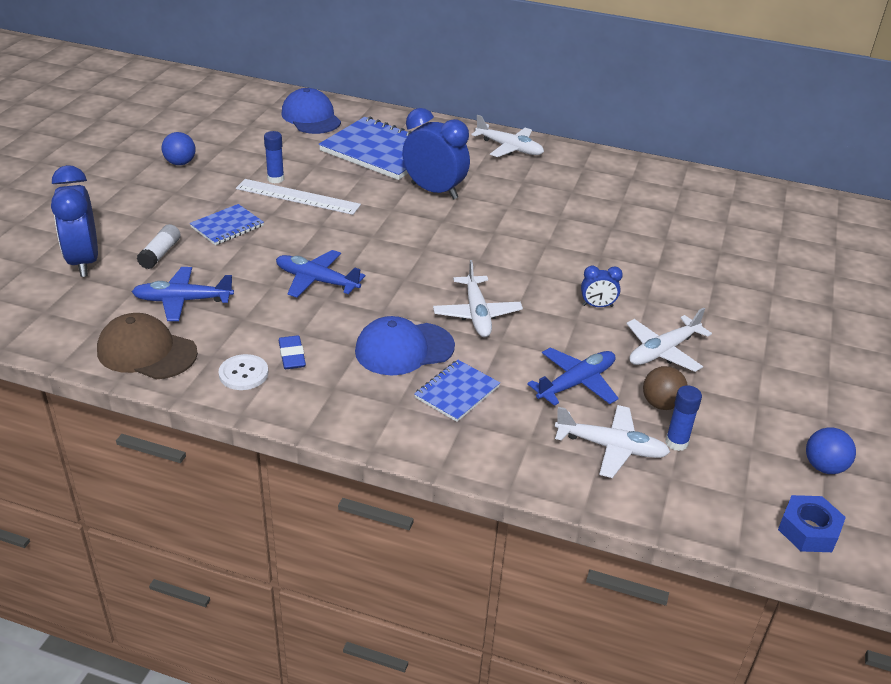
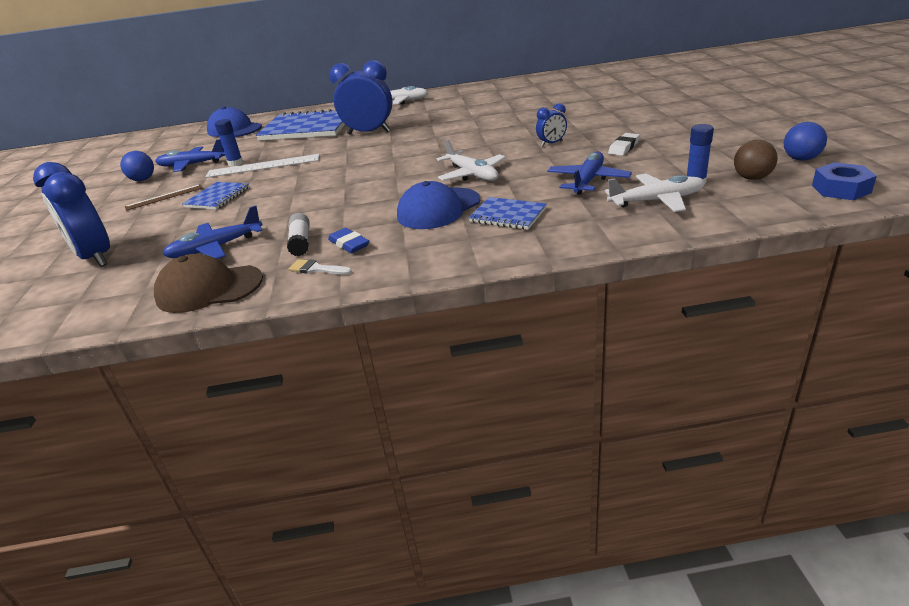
camera: 20 degrees left, 5 degrees down
(160, 254) = (169, 230): white glue stick -> white glue stick (301, 242)
(183, 202) = (164, 197): none -> brown ruler
(243, 374) = (316, 269): white button -> white brush
(317, 281) = (326, 199): blue plane -> blue plane (192, 165)
(457, 392) = (508, 215): blue notebook -> blue notebook turned 75 degrees counterclockwise
(661, 404) = (658, 169): brown ball -> brown ball (752, 178)
(663, 351) = (623, 147): white plane -> white eraser

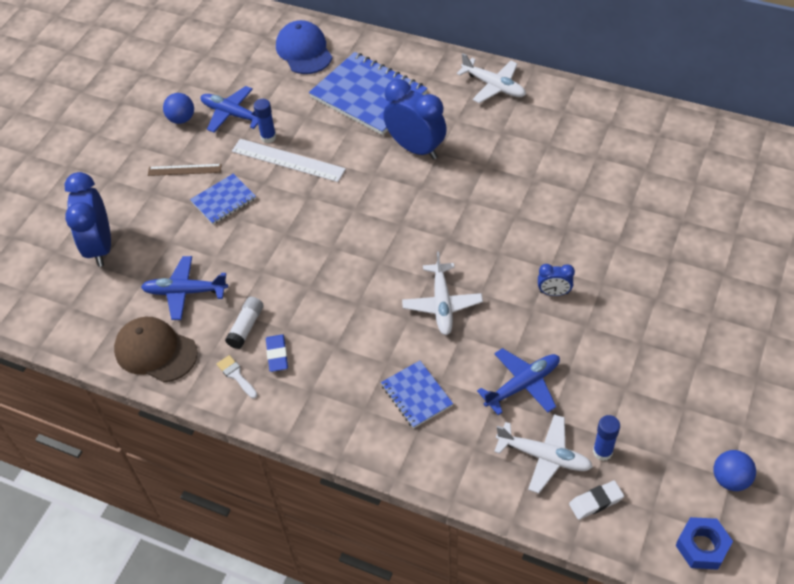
camera: 30 degrees right, 20 degrees up
(438, 209) = (374, 346): blue cap -> none
(623, 147) = (607, 347): white eraser -> white eraser (596, 501)
(752, 178) = (654, 478): brown ball -> none

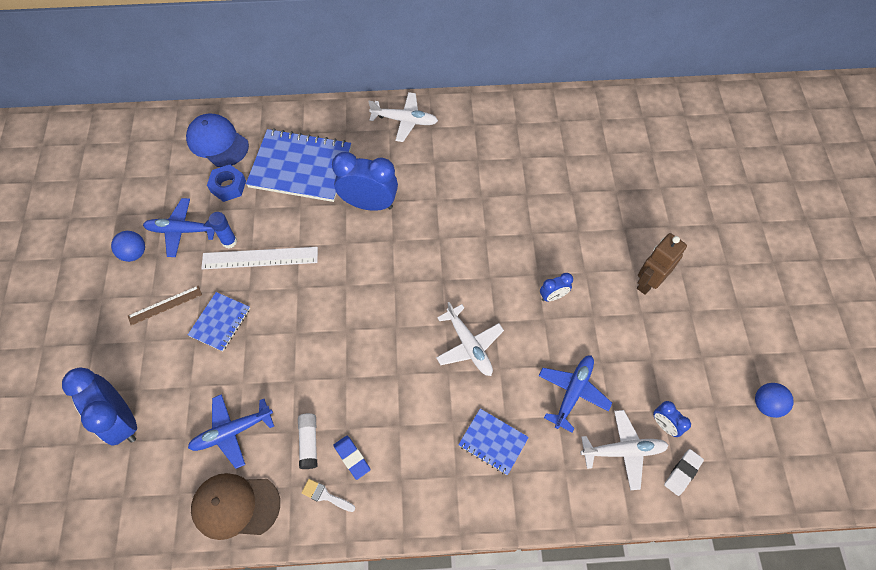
camera: 30 degrees left, 10 degrees up
(602, 452) = (664, 425): blue glue stick -> blue clock
(665, 317) = (648, 282): none -> brown robot
(702, 546) = (777, 473): blue nut -> blue nut (228, 186)

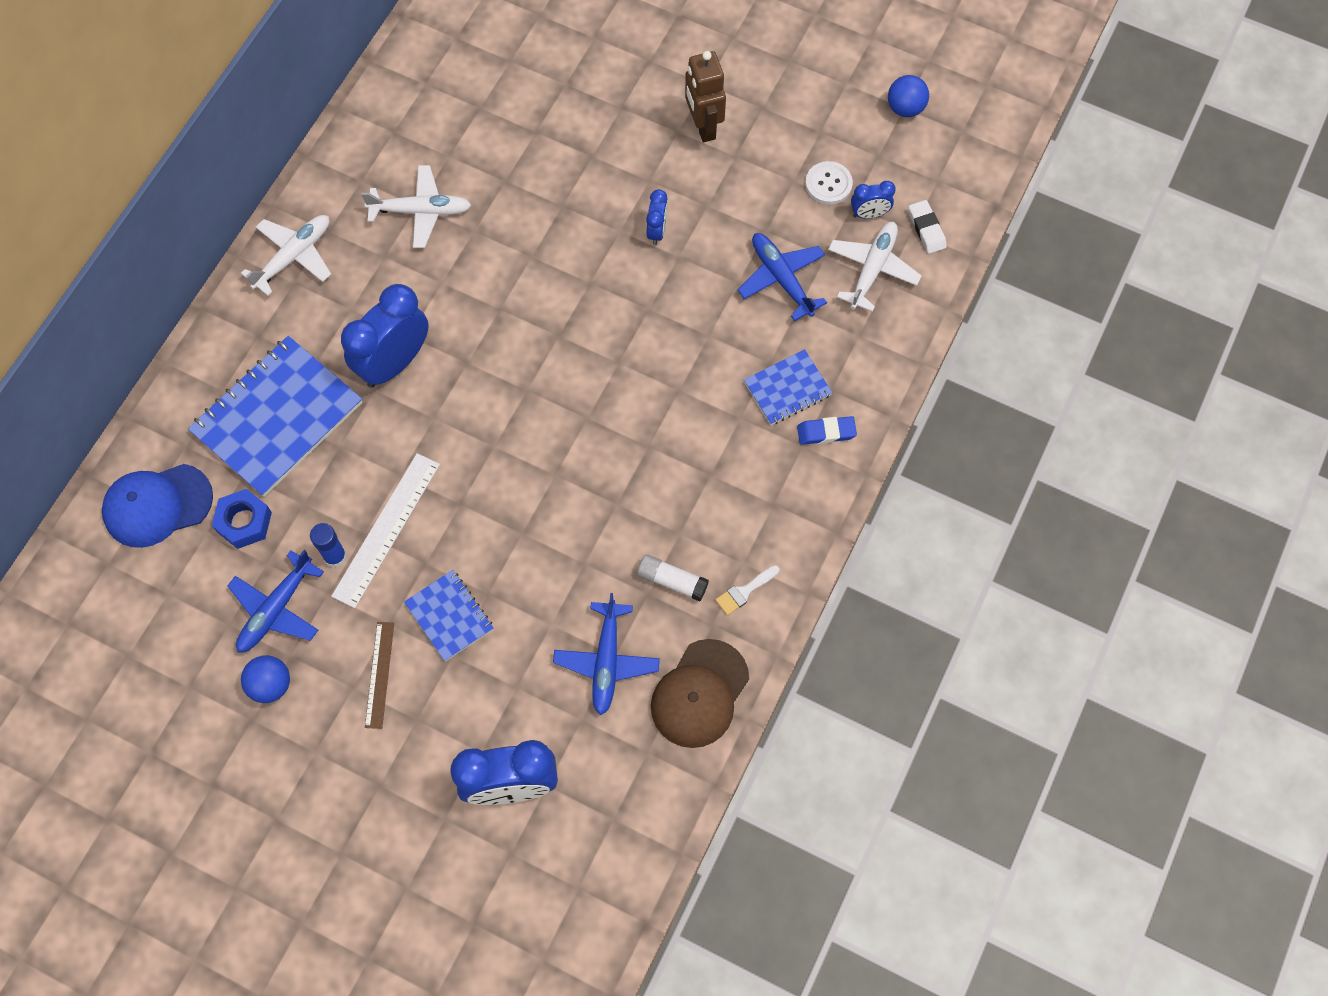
camera: 60 degrees left, 5 degrees up
(352, 458) = (718, 543): blue eraser -> blue eraser (826, 432)
(469, 345) = (660, 351): white plane -> white plane (420, 211)
(666, 384) = (828, 184): none -> white button

